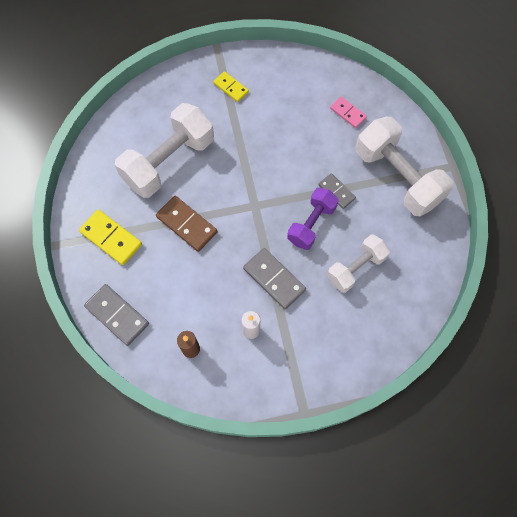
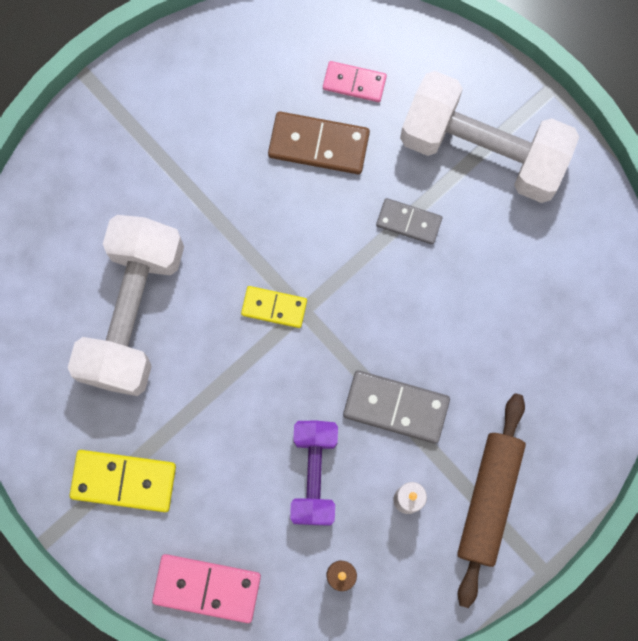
camera: 30 degrees left, 10 degrees up
(117, 315) = (207, 588): grey domino -> pink domino
(187, 224) = (221, 396): brown domino -> brown domino (319, 144)
(231, 88) = (151, 136): yellow domino -> yellow domino (274, 307)
(296, 355) = (489, 500): none -> brown rolling pin
(311, 224) = (401, 293): purple dumbbell -> purple dumbbell (314, 474)
(355, 268) = (500, 325): white dumbbell -> none

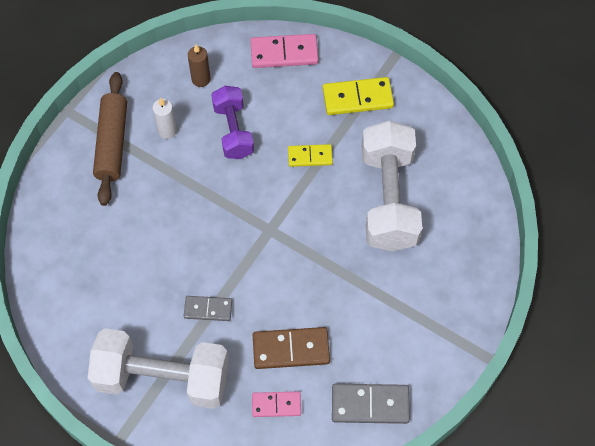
camera: 165 degrees right, 15 degrees down
(274, 307) = (290, 226): yellow domino -> yellow domino (310, 157)
(396, 407) = (188, 184): grey domino -> grey domino (370, 405)

